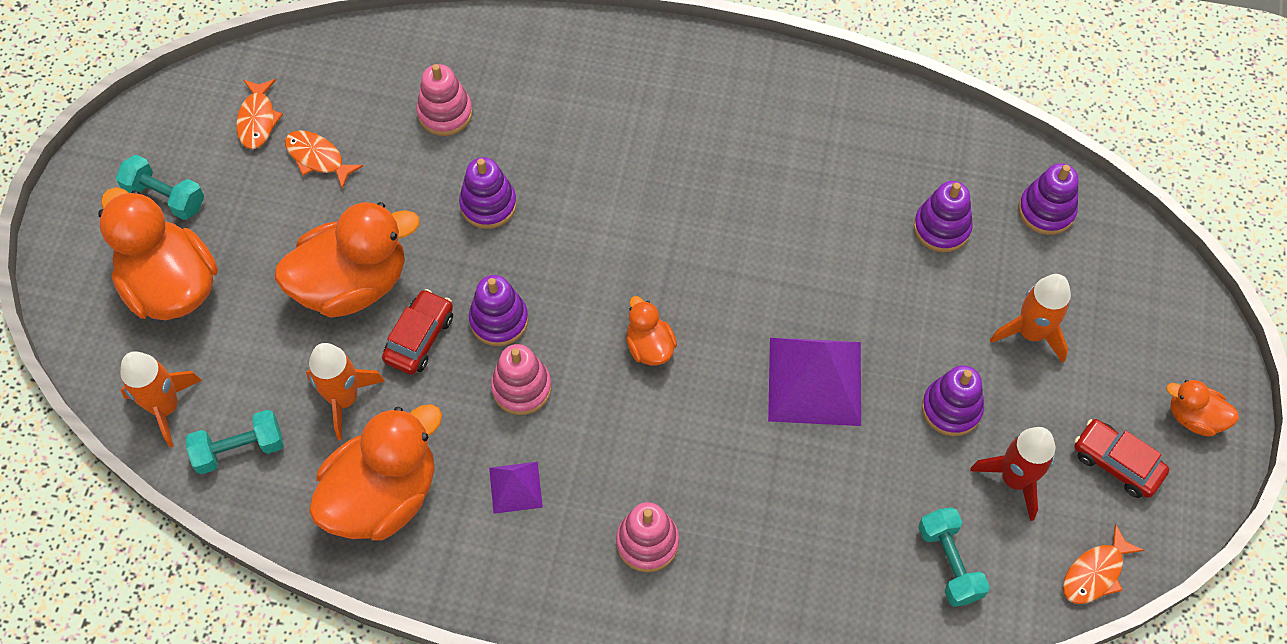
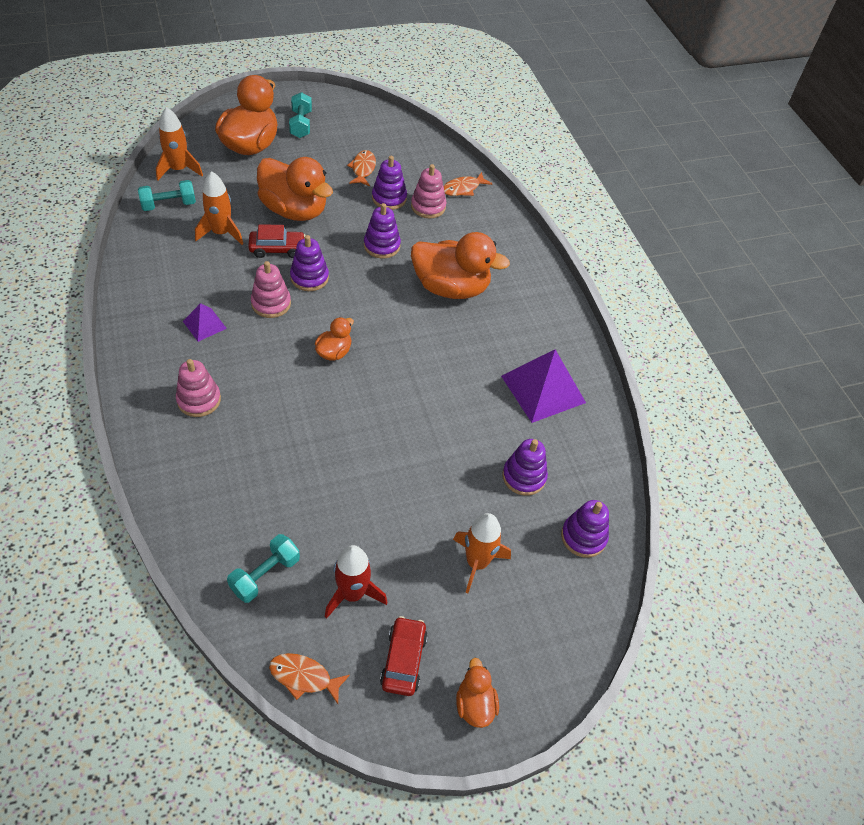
camera: 55 degrees right, 10 degrees down
(239, 449) = (169, 205): turquoise dumbbell -> turquoise dumbbell turned 60 degrees counterclockwise
(257, 120) = (370, 139): orange fish -> orange fish (463, 188)
(383, 495) = (170, 270): orange duck -> orange duck (451, 287)
(815, 381) = (361, 446): purple pyramid -> purple pyramid (543, 389)
(951, 408) = (386, 533): purple stacking toy -> purple stacking toy (389, 198)

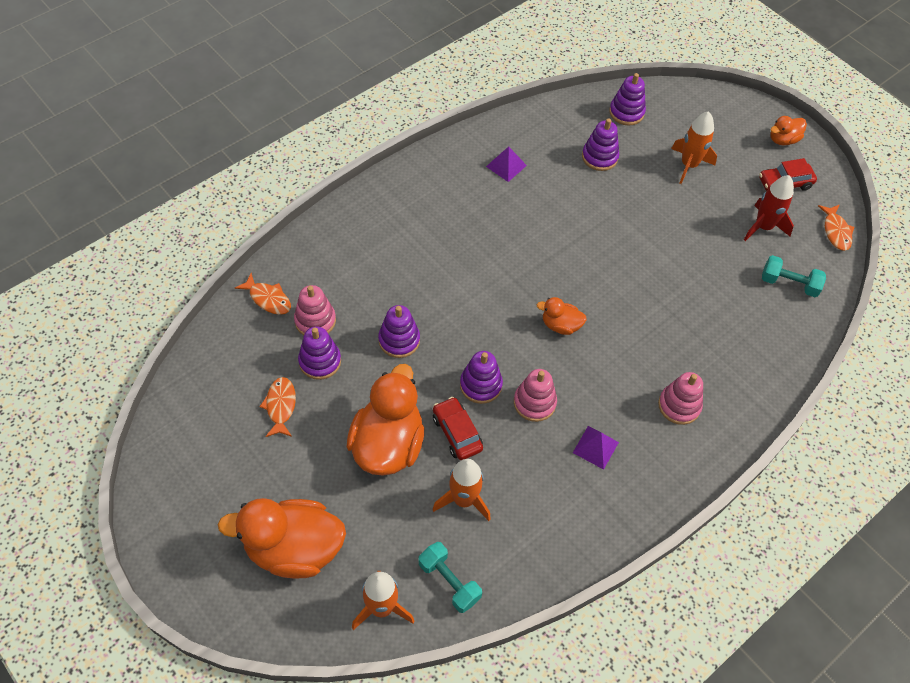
camera: 110 degrees left, 5 degrees up
(301, 124) = (223, 511): turquoise dumbbell -> none
(363, 169) = (280, 406): orange fish -> orange fish turned 105 degrees clockwise
(451, 287) = (425, 263): orange duck -> none
(543, 389) = (506, 166): purple pyramid -> purple pyramid, size x0.52

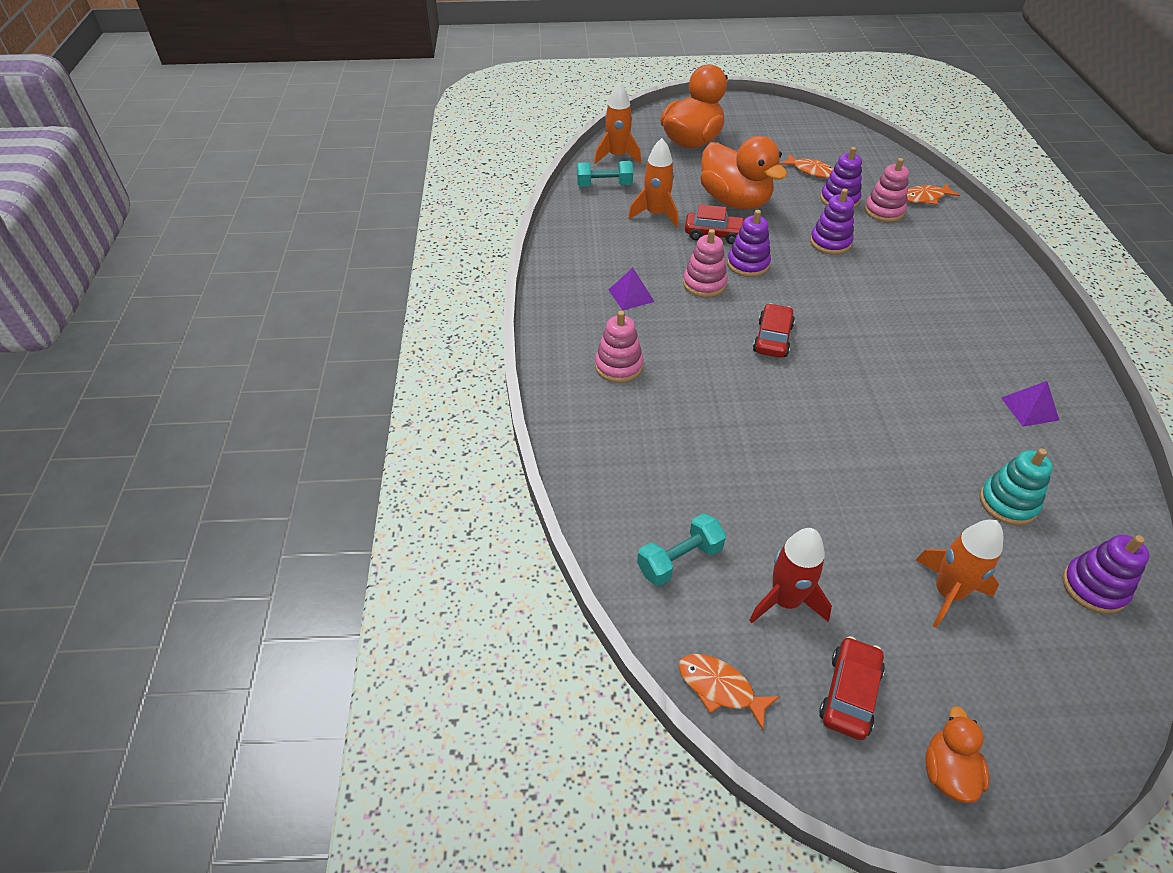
camera: 130 degrees right, 10 degrees down
(560, 325) = (772, 338): orange duck -> red car
(599, 157) = (1008, 503): purple stacking toy -> turquoise stacking toy

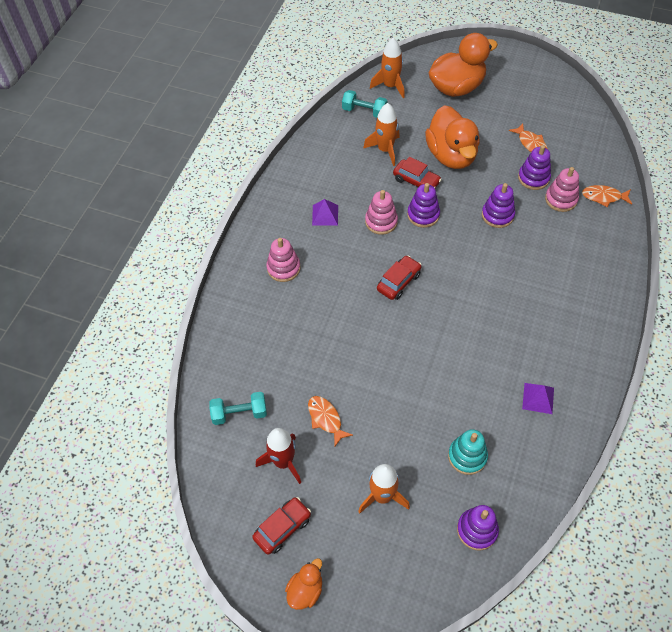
camera: 25 degrees right, 10 degrees up
(720, 688) = (215, 495): orange fish -> orange fish (326, 419)

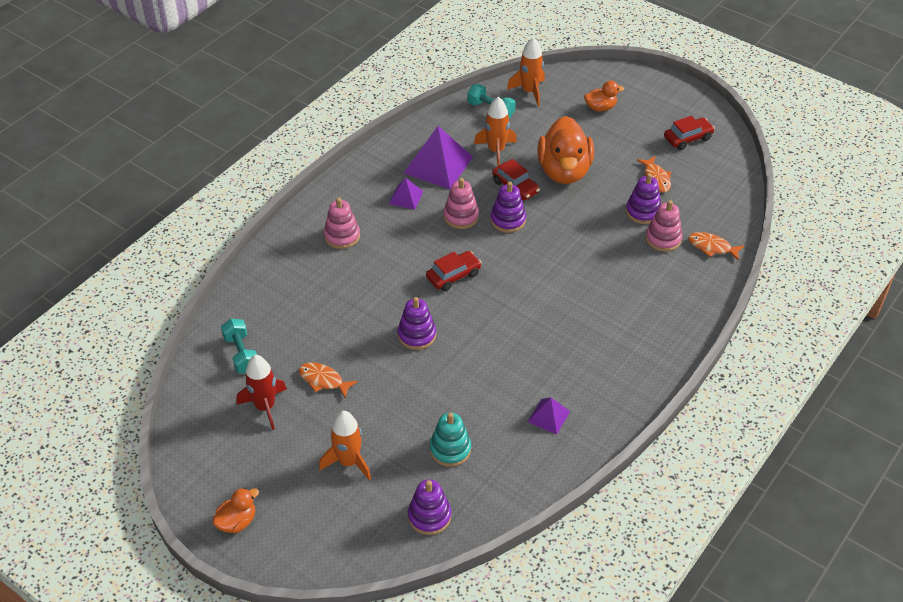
camera: 15 degrees right, 10 degrees down
(239, 413) = (241, 354): turquoise dumbbell -> turquoise dumbbell turned 60 degrees clockwise
(282, 528) = (239, 463): red car -> red car (688, 138)
(326, 419) = (323, 380): orange fish -> orange fish turned 45 degrees counterclockwise
(340, 176) = (438, 165): none -> purple pyramid
(456, 87) = (600, 107): orange duck -> orange duck, size x0.49
(497, 215) = (587, 238): purple stacking toy -> purple stacking toy (417, 335)

